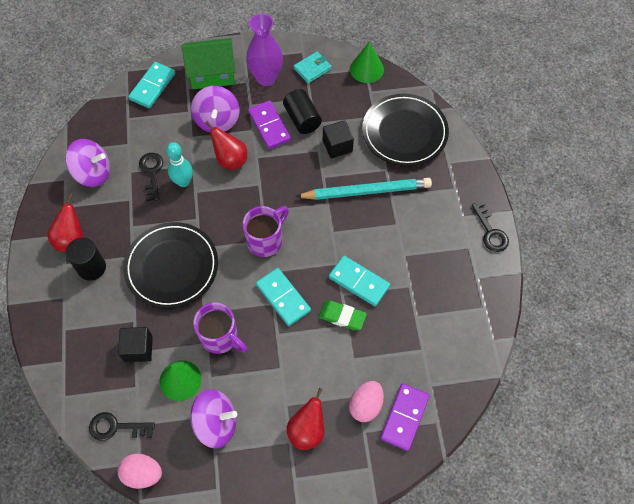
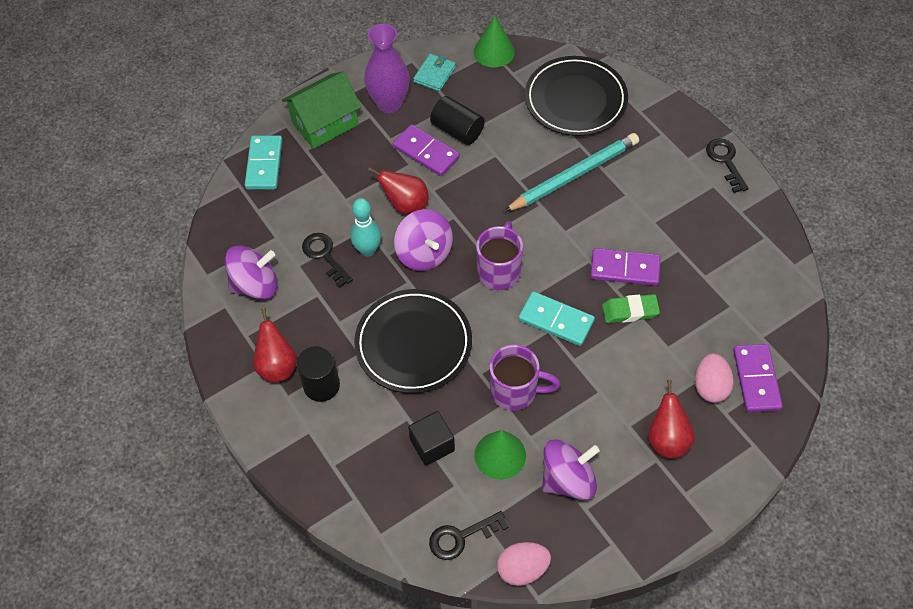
camera: 25 degrees left, 5 degrees down
(217, 120) = (363, 170): purple spinning top -> purple spinning top (424, 253)
(337, 146) = (513, 142): black cube -> none
(359, 282) = (625, 269): turquoise domino -> purple domino
(490, 232) = (725, 161): black key -> black key turned 150 degrees counterclockwise

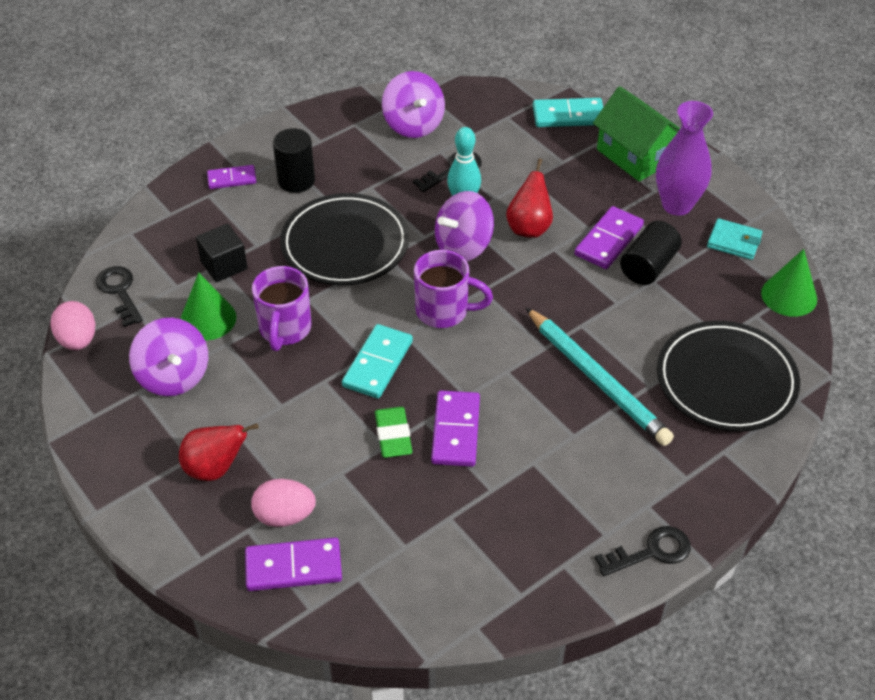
camera: 85 degrees right, 10 degrees down
(277, 366) = (319, 148): red pear -> none
(311, 444) = (232, 179): none -> purple domino

